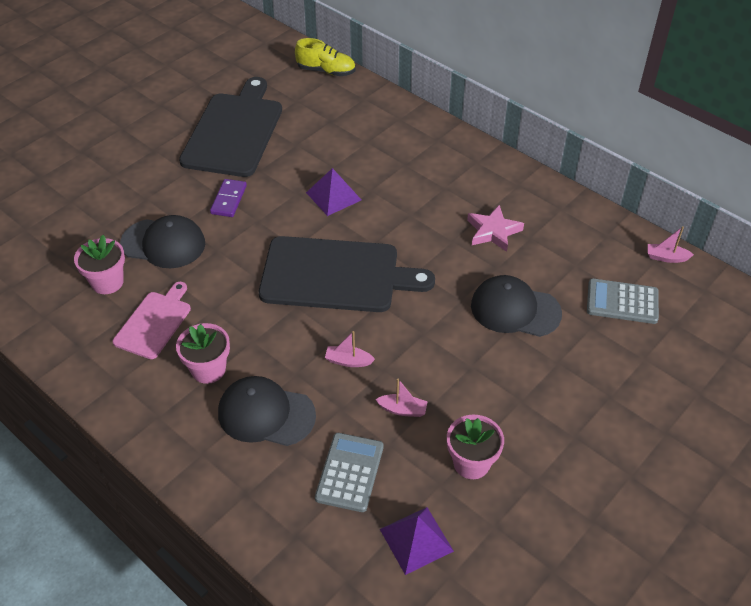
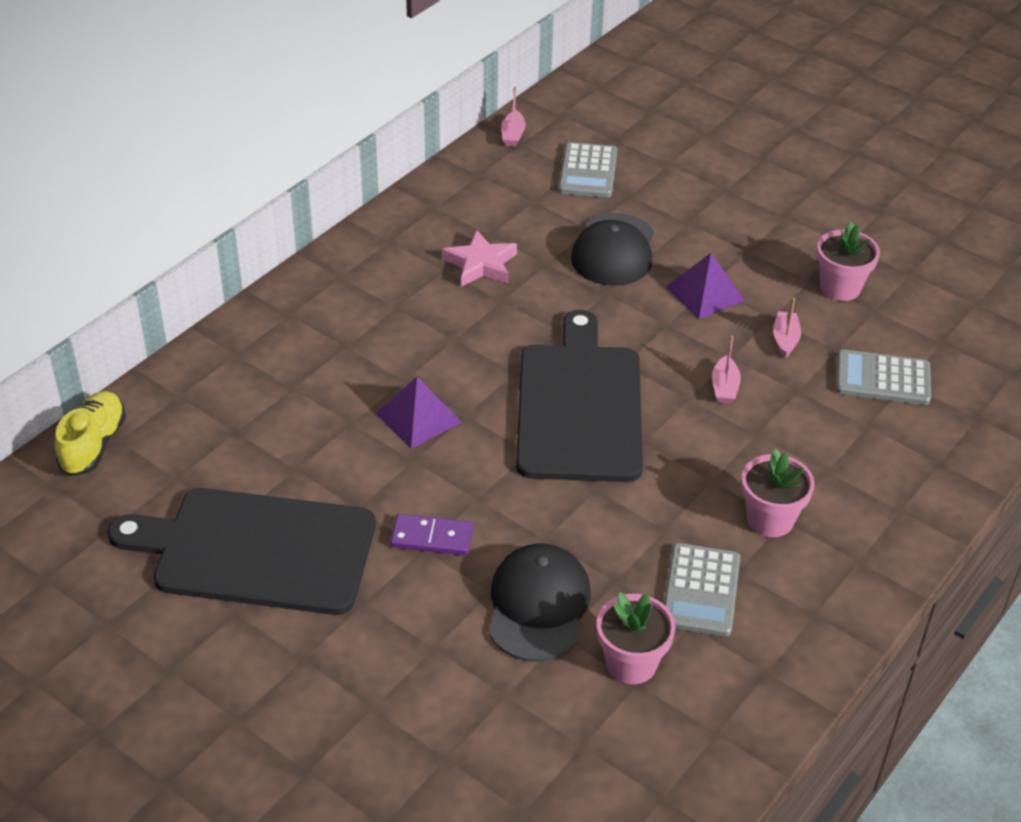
camera: 95 degrees left, 5 degrees down
(154, 322) = (701, 590): pink cutting board -> grey calculator
(266, 414) = (824, 456): black cap -> none
(416, 540) = (946, 326): purple pyramid -> purple pyramid (705, 293)

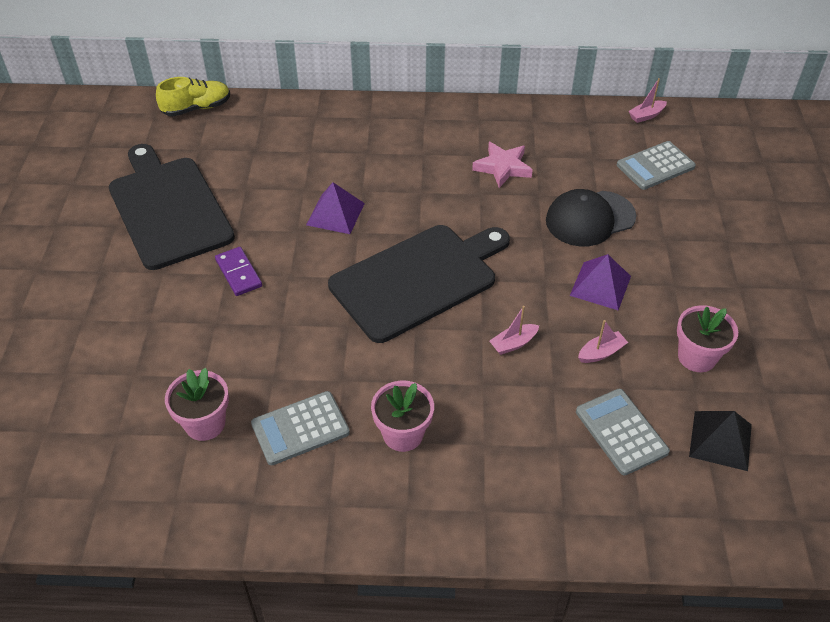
camera: 55 degrees right, 5 degrees up
(538, 605) = (220, 351): black cap -> none
(937, 328) = (720, 440): none -> black pyramid

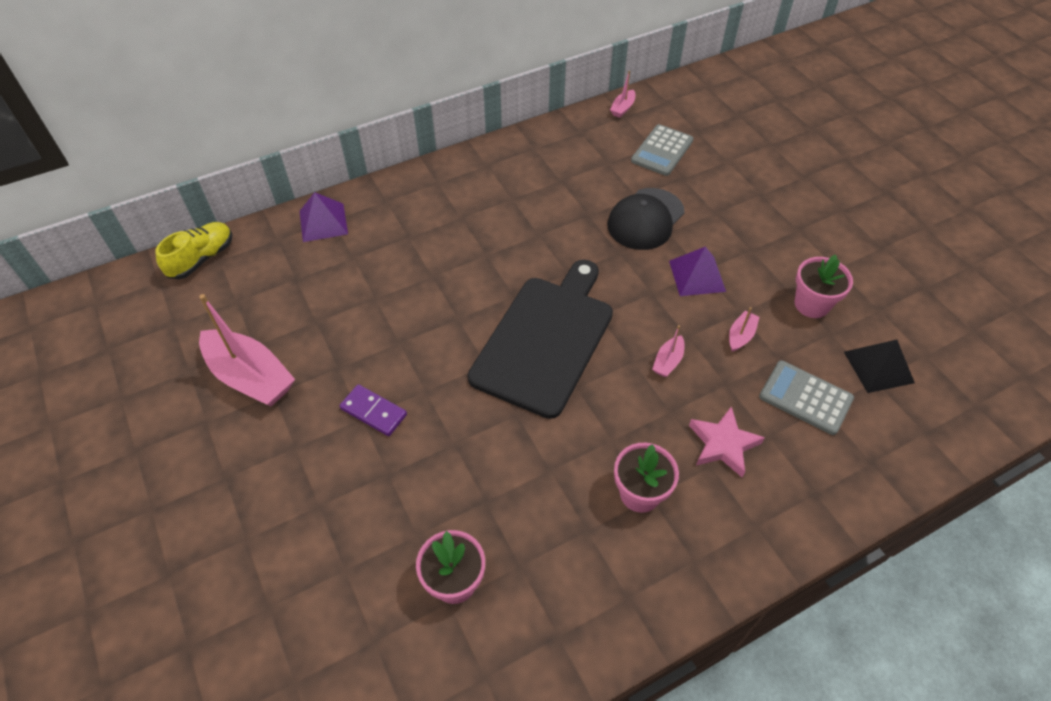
camera: 30 degrees left, 5 degrees up
(168, 208) = (250, 377): black cutting board -> pink boat
(300, 428) = (547, 537): grey calculator -> none
(335, 214) = (423, 309): purple pyramid -> purple pyramid (323, 222)
(503, 167) = (540, 202): pink star -> pink star (723, 444)

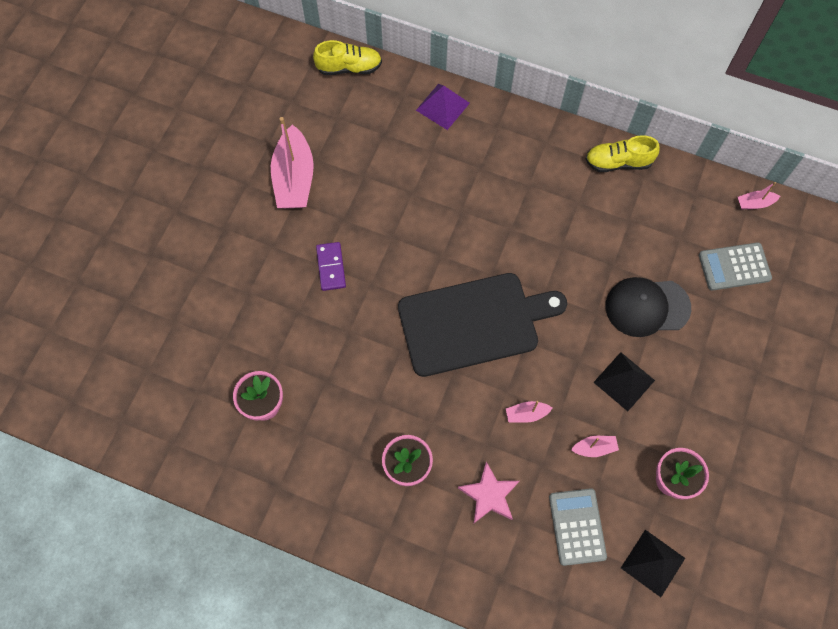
camera: 50 degrees right, 15 degrees up
(505, 154) = (618, 162): none -> yellow shoe
(697, 276) = (624, 381): purple pyramid -> black pyramid

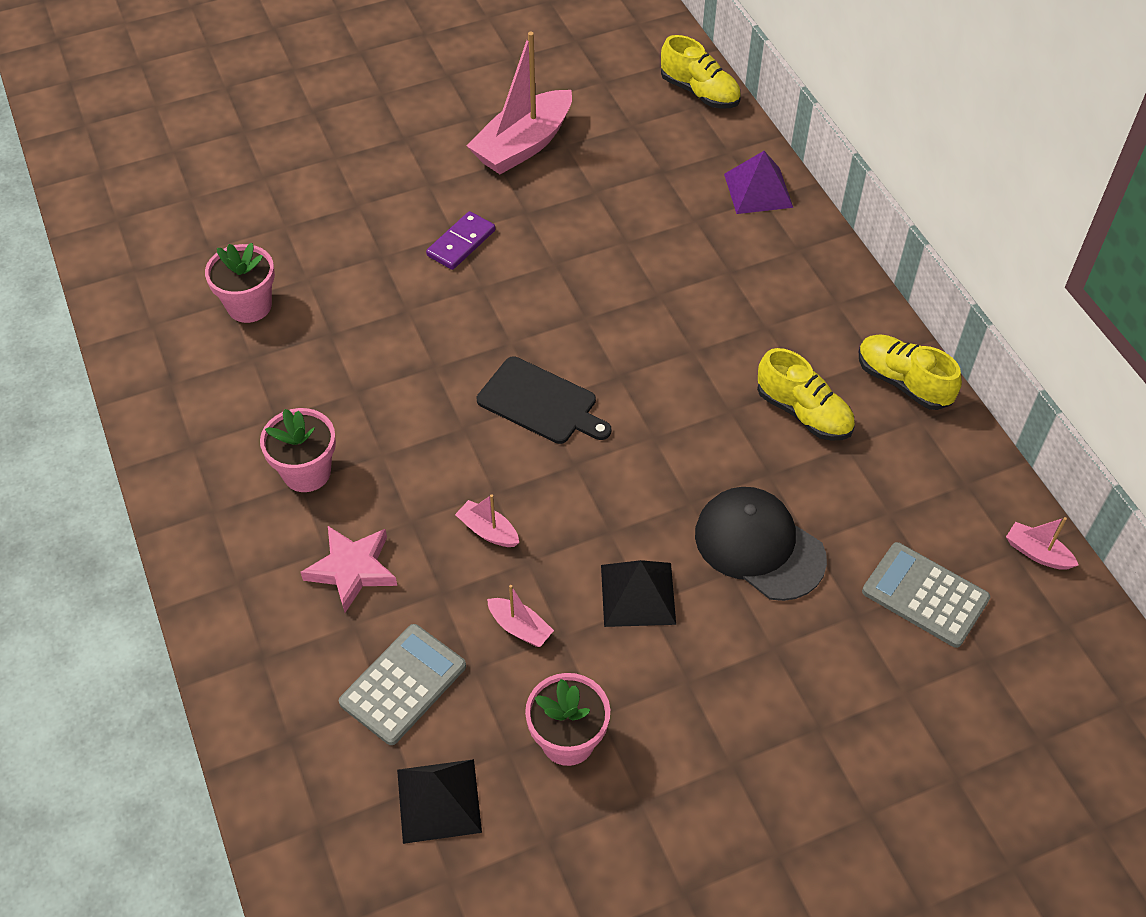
camera: 45 degrees right, 15 degrees down
(473, 323) = (540, 402): black cutting board -> black cutting board, size x0.55
(594, 218) = (803, 413): none -> yellow shoe

